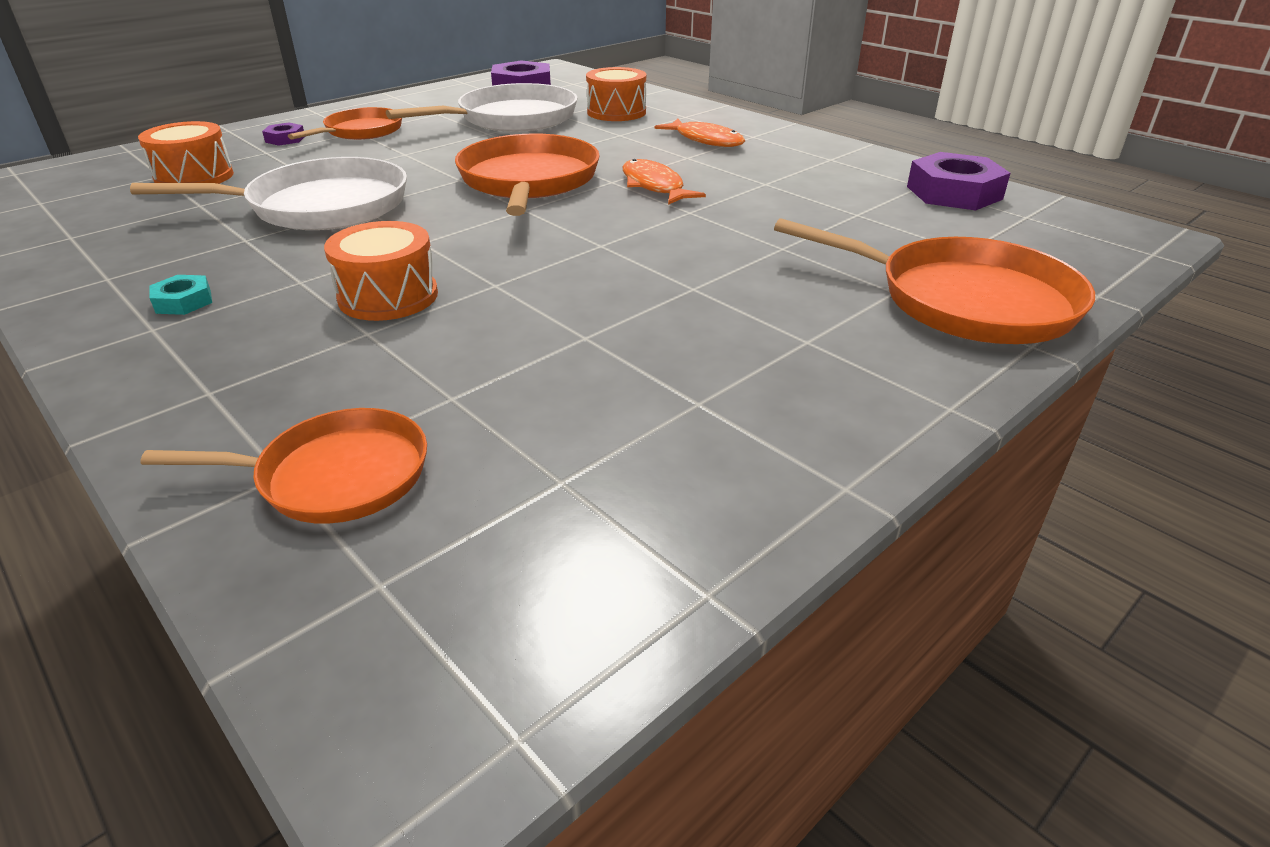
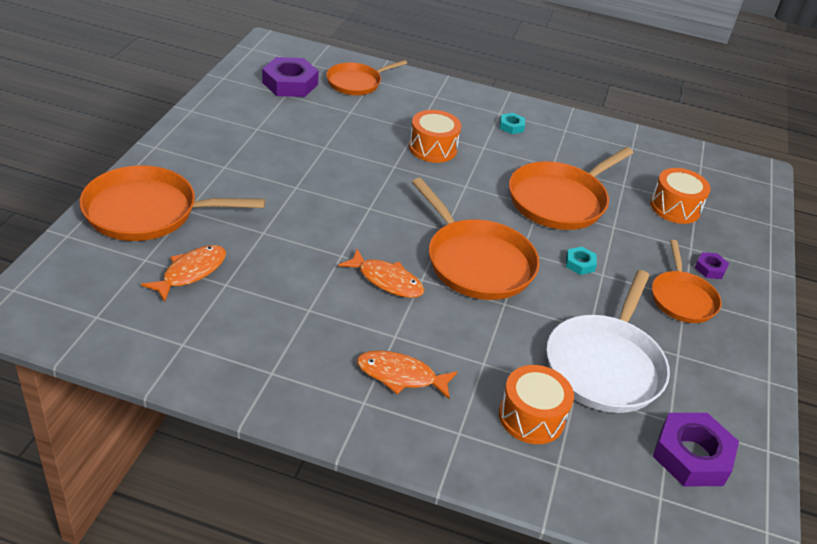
camera: 145 degrees right, 5 degrees up
(321, 206) = (560, 200): white pan -> orange pan
(413, 162) = (580, 264): none -> turquoise nut
(901, 229) = (191, 272): none -> orange fish
(954, 193) = (154, 338): purple nut -> purple nut (290, 83)

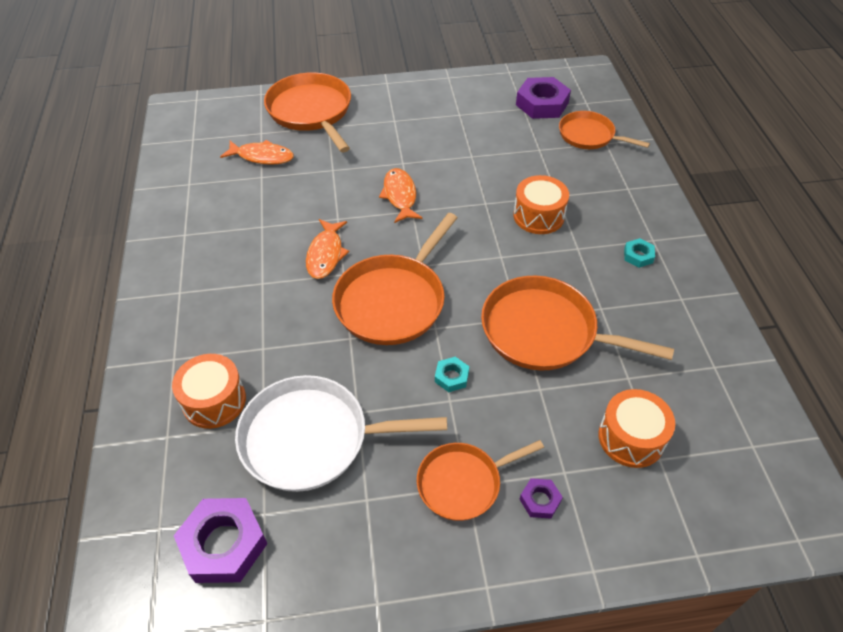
camera: 70 degrees right, 10 degrees up
(400, 376) = (218, 302): orange fish -> orange fish (400, 196)

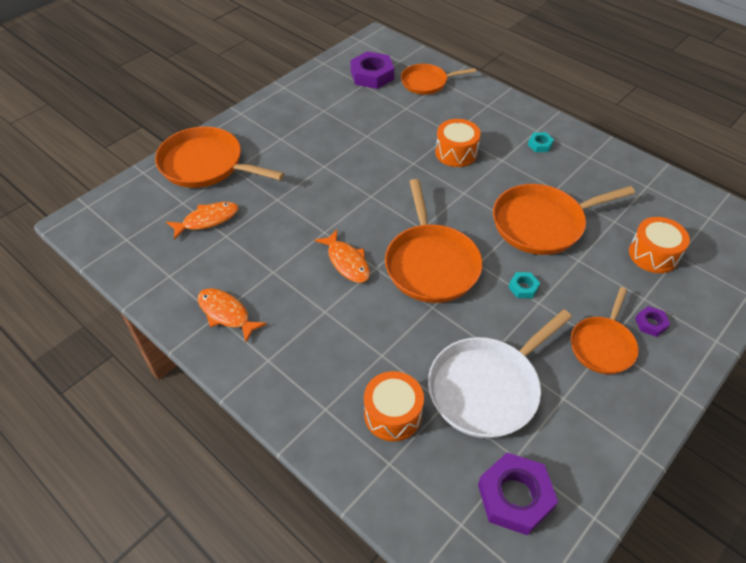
camera: 40 degrees left, 0 degrees up
(400, 196) = (350, 190): orange fish -> orange fish (226, 314)

